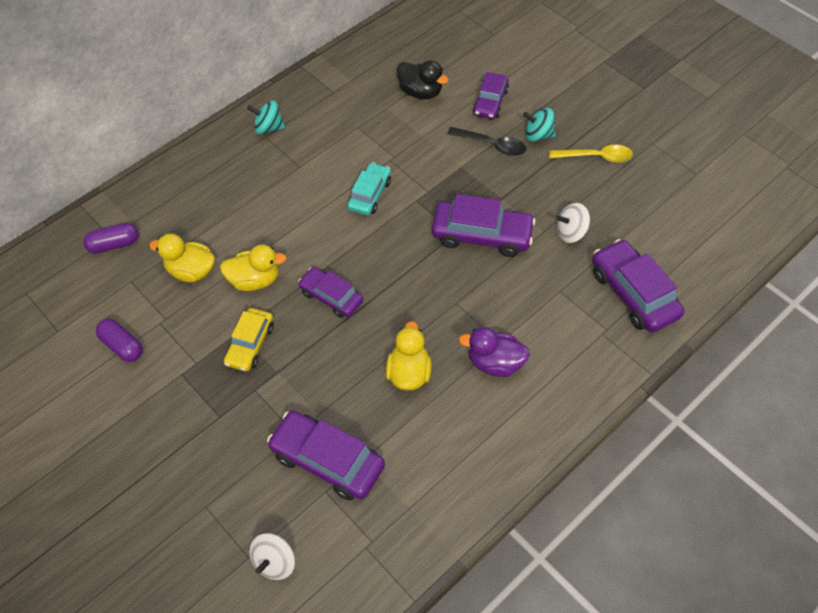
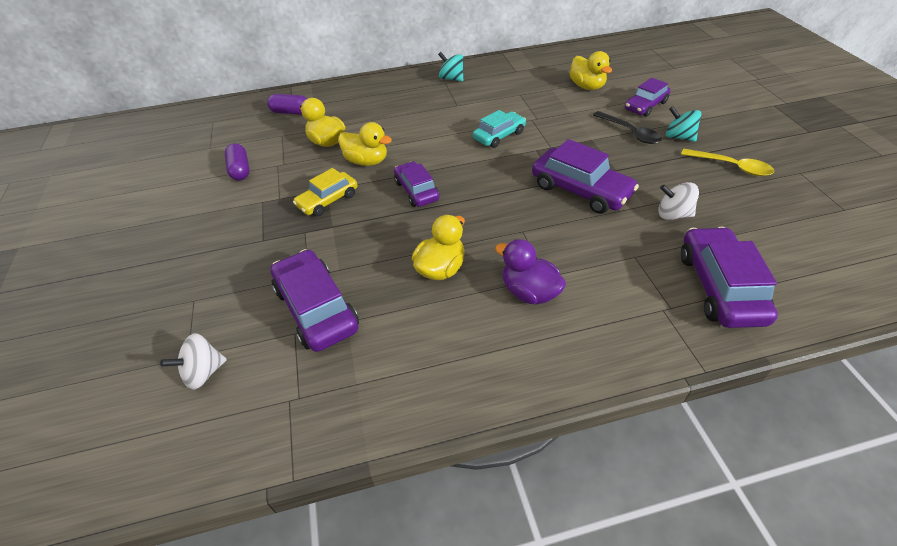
camera: 30 degrees right, 10 degrees down
(420, 92) = (587, 86): black duck -> yellow duck

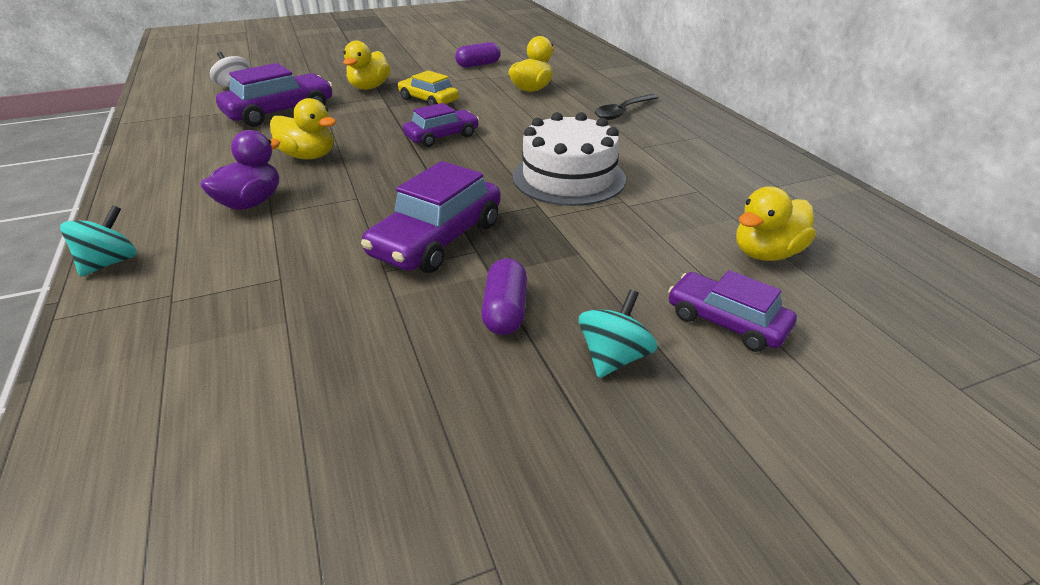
camera: 80 degrees right, 10 degrees down
(291, 112) = (585, 69): purple capsule -> purple capsule (505, 311)
(367, 161) = (497, 109): yellow duck -> yellow duck (369, 87)
(451, 79) = (714, 139): turquoise spinning top -> turquoise spinning top (110, 263)
(499, 136) = (568, 177): turquoise car -> white cake
(629, 132) = (612, 294): black spoon -> black spoon (623, 112)
(673, 214) = (364, 323): white spinning top -> none
(719, 287) = (183, 353): purple car -> none
(731, 166) = (511, 425): yellow spoon -> none

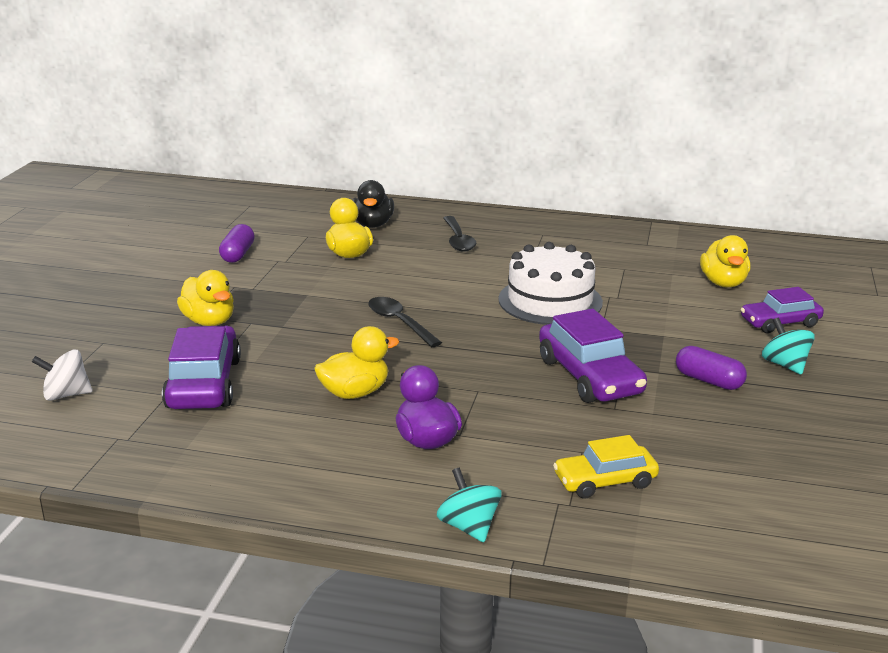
camera: 55 degrees left, 10 degrees down
(428, 100) = (299, 304): yellow car -> yellow car (605, 481)
(442, 136) = (399, 323): purple car -> black spoon
(595, 81) = (373, 224): none -> black duck

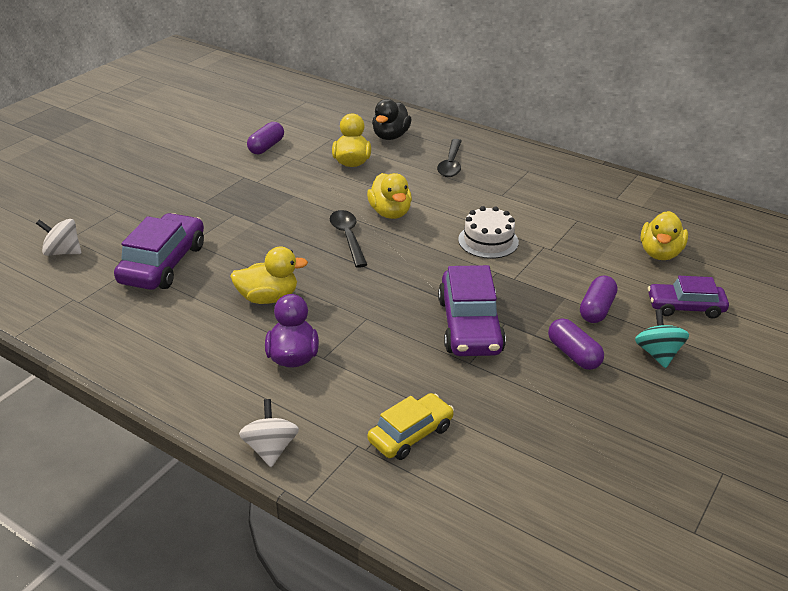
camera: 20 degrees right, 10 degrees up
(209, 321) = (204, 206): yellow duck -> yellow duck (390, 213)
(469, 527) = (271, 448): turquoise spinning top -> white spinning top
(550, 301) = (488, 241): white cake -> white cake, size x0.65
(605, 481) = (411, 434): yellow car -> yellow car turned 135 degrees clockwise
(701, 339) = (596, 309): none -> purple capsule

